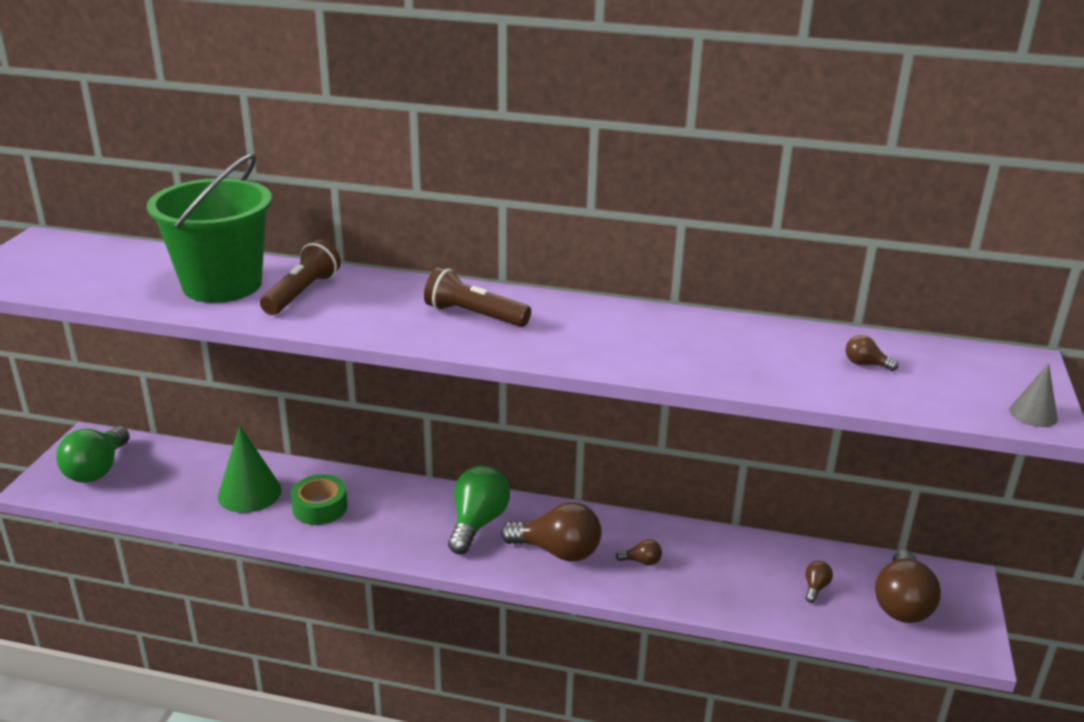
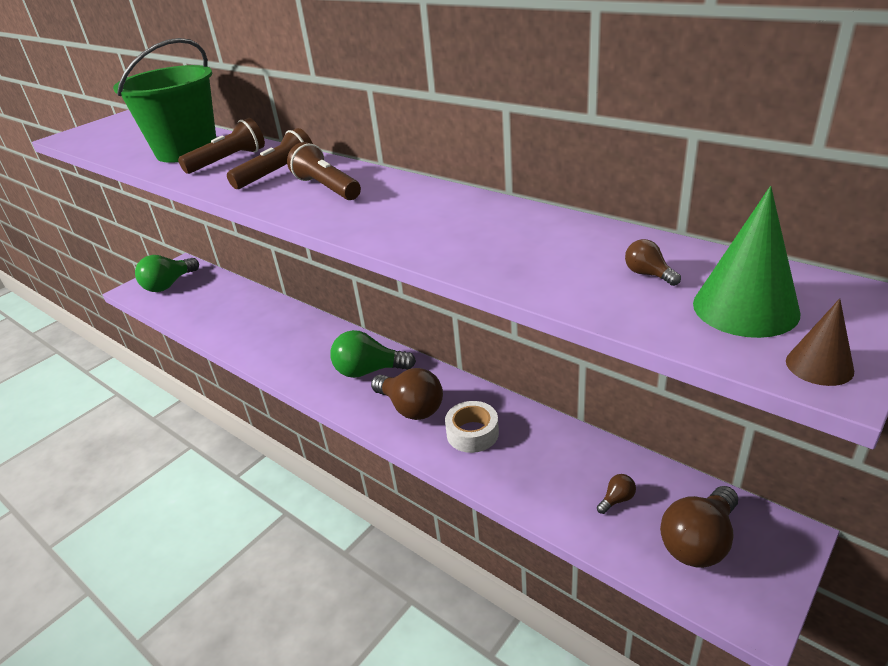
camera: 30 degrees right, 5 degrees up
(249, 493) = (239, 317): green cone -> green cone (745, 308)
(320, 507) = (273, 336): green tape -> none
(391, 305) = (277, 174): none -> brown flashlight
(477, 523) = (369, 371): green light bulb -> green light bulb turned 135 degrees counterclockwise
(641, 561) = (472, 433): brown light bulb -> white tape
(1033, 414) = (819, 365): grey cone -> brown cone

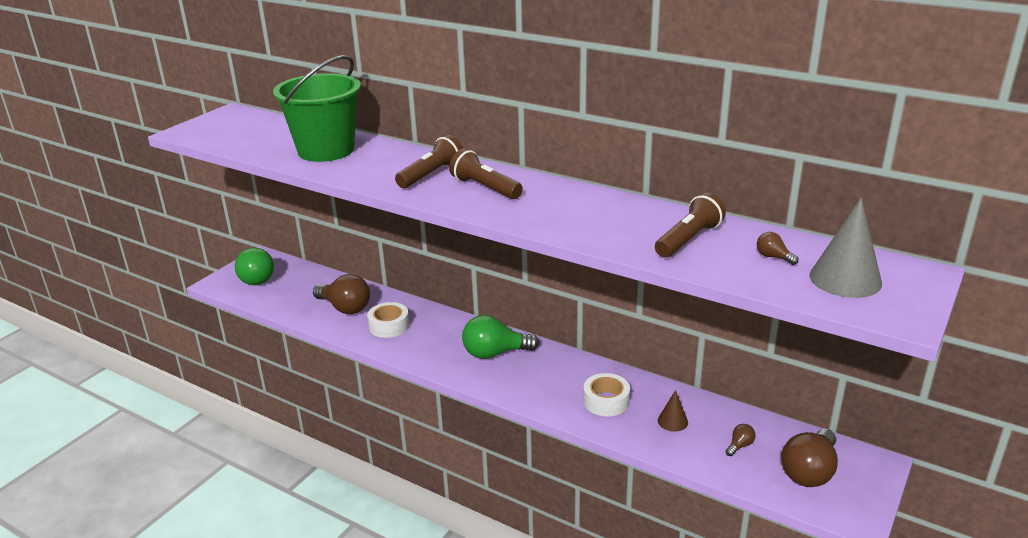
camera: 10 degrees left, 5 degrees down
(169, 285) = (257, 278): green light bulb -> green light bulb turned 45 degrees counterclockwise
(228, 160) = (375, 161): brown flashlight -> brown flashlight (688, 239)
(272, 337) = (389, 326): none -> white tape
(411, 408) = (544, 383): brown light bulb -> brown light bulb (345, 308)
(745, 308) = (845, 279): green cone -> grey cone
(819, 365) = (898, 313): brown cone -> brown cone (672, 421)

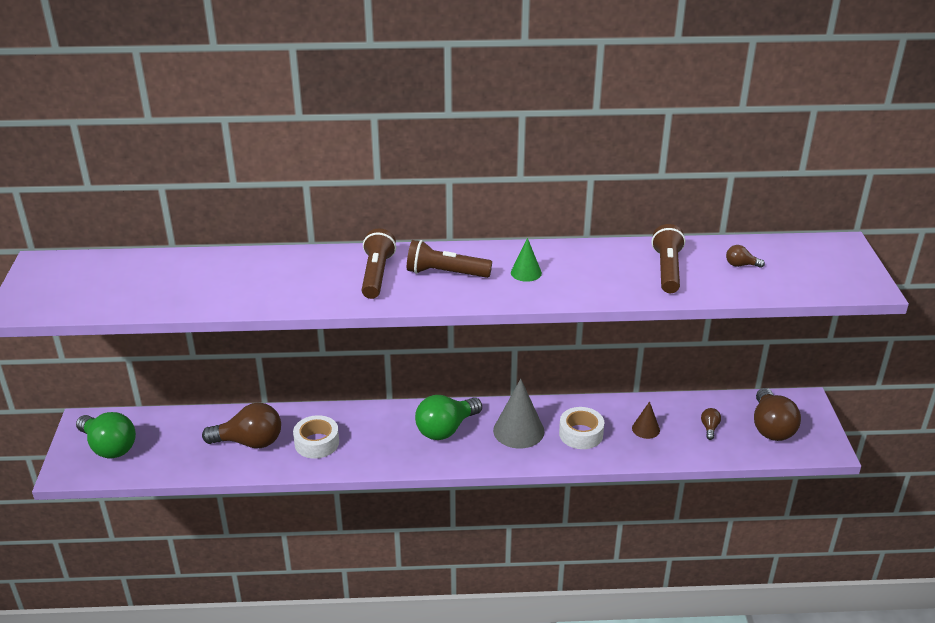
camera: 35 degrees left, 5 degrees up
(326, 150) = (229, 280): green bucket -> none
(552, 205) = (526, 272): none -> green cone
(845, 279) = (804, 267): grey cone -> grey cone (518, 431)

